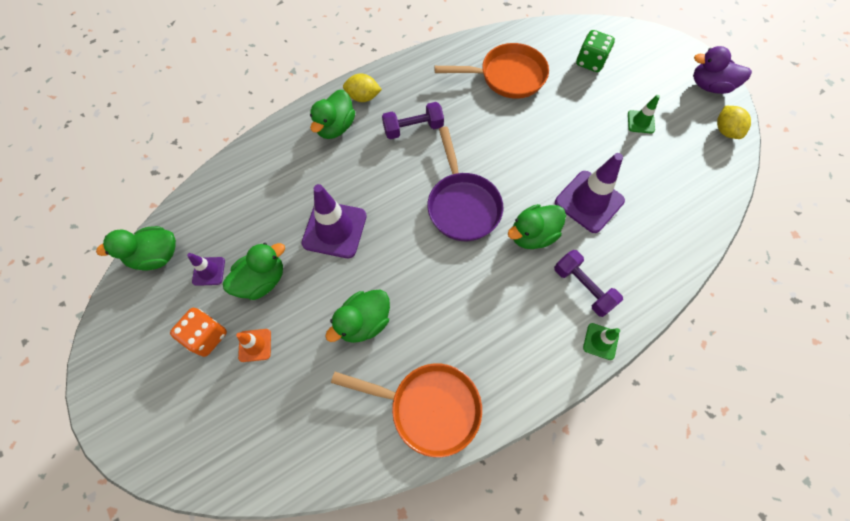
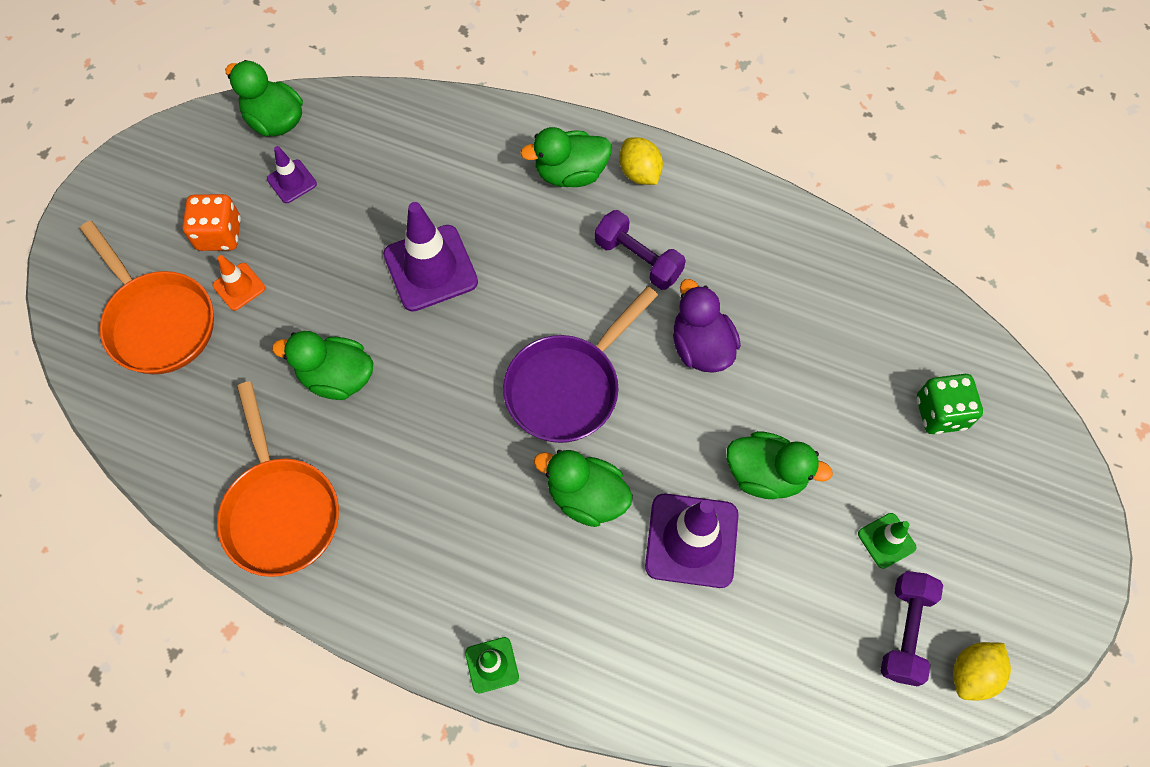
camera: 55 degrees right, 0 degrees up
(262, 280) = (316, 240): green duck -> green duck (766, 474)
(507, 76) = (817, 319): orange pan -> orange pan (158, 321)
(583, 287) = (554, 602): purple dumbbell -> purple dumbbell (905, 631)
(709, 86) = (1044, 609): purple duck -> purple duck (701, 346)

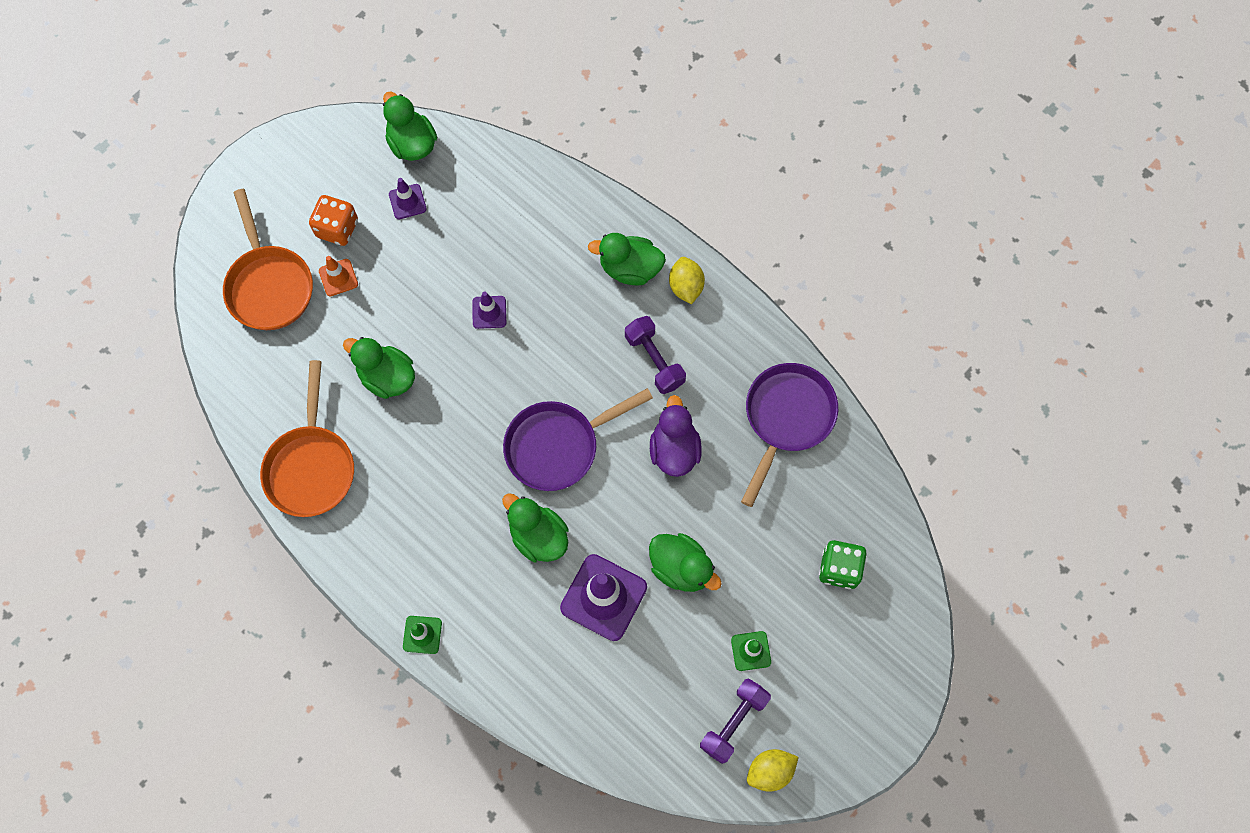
camera: 20 degrees right, 5 degrees up
(430, 268) = (489, 312): purple traffic cone -> purple traffic cone, size x0.51
(809, 273) = (786, 419): none -> purple pan

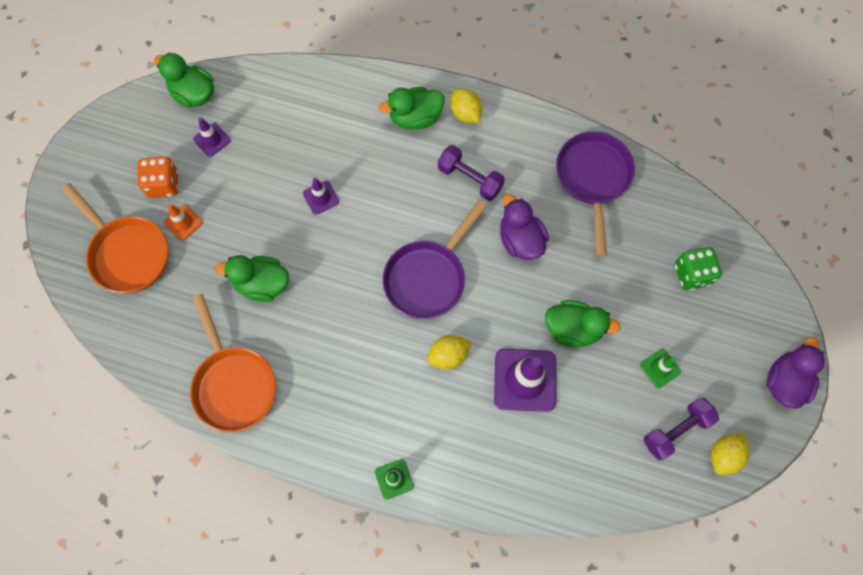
camera: 25 degrees left, 0 degrees up
(538, 536) = (448, 355): green duck -> yellow lemon
(734, 722) = (676, 430): purple dumbbell -> purple dumbbell turned 45 degrees clockwise
(877, 726) = (785, 381): none -> purple duck

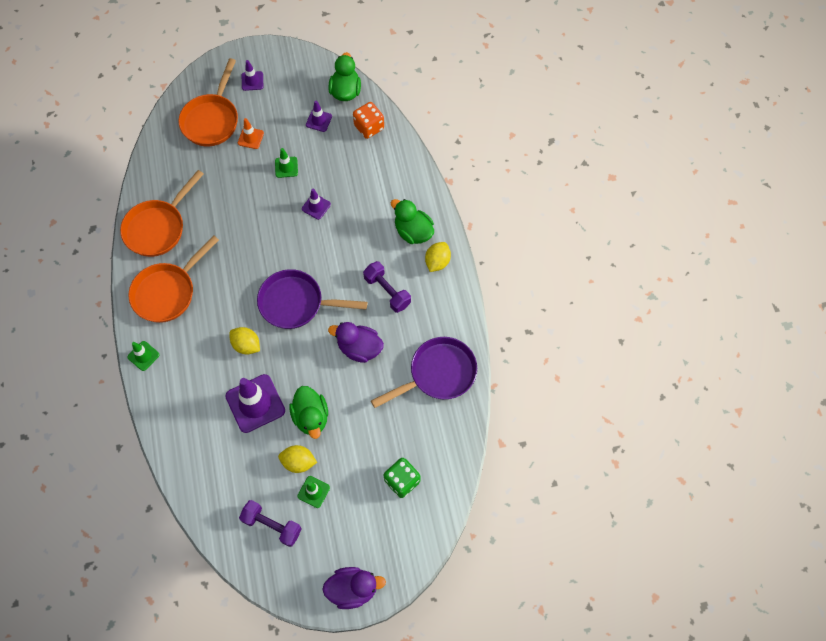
camera: 60 degrees right, 5 degrees down
(106, 183) = (252, 81): none -> purple traffic cone
(163, 184) = (270, 112): orange dice -> orange dice (369, 127)
(249, 203) = (286, 167): none -> green traffic cone
(262, 284) = (234, 206): green duck -> none
(327, 412) = (168, 292): none -> orange pan
(470, 178) = (387, 291): purple dumbbell -> purple dumbbell turned 45 degrees counterclockwise
(520, 240) = (359, 348): purple duck -> purple duck turned 105 degrees counterclockwise
(724, 455) = (270, 568): yellow lemon -> yellow lemon (298, 462)

